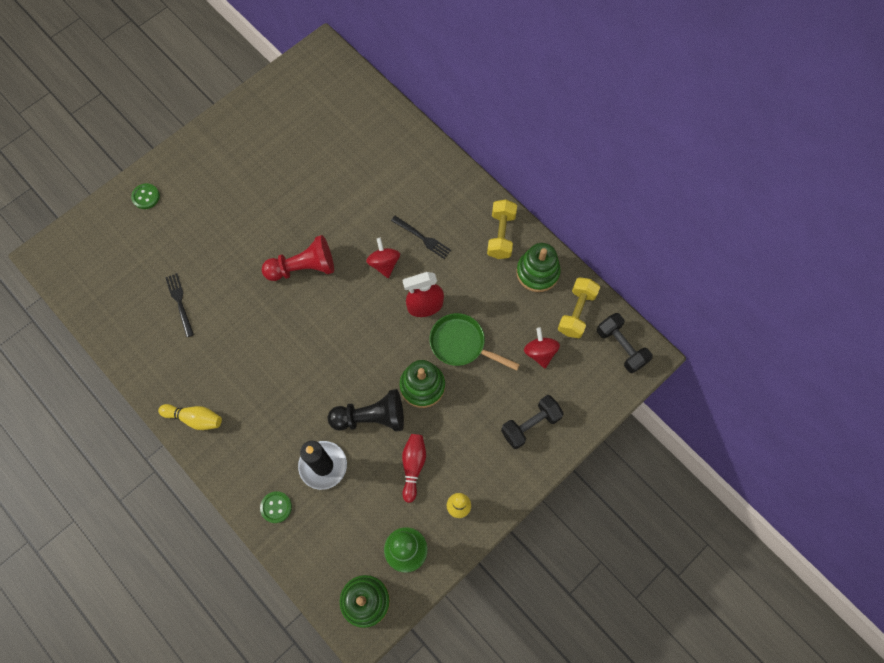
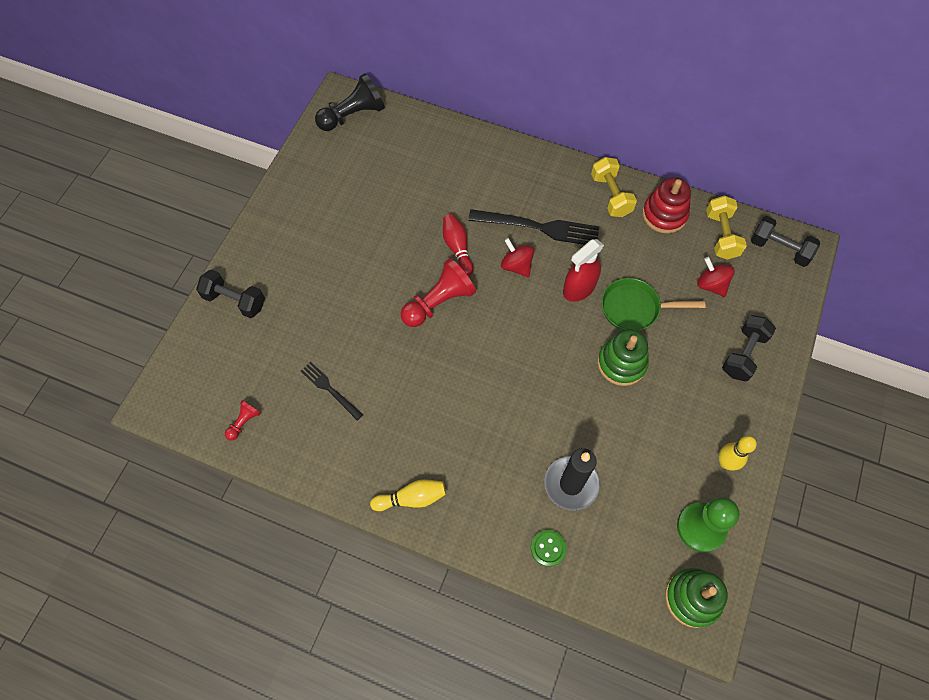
camera: 25 degrees left, 5 degrees down
(102, 300) = (244, 422): none -> red pawn
(146, 197) = (235, 301): green button -> black dumbbell
(371, 417) = (590, 415): black pawn -> black pawn (353, 115)
(413, 466) = (659, 443): red bowling pin -> red bowling pin (457, 248)
(423, 238) = (539, 227): black fork -> black fork, size x1.79
(537, 272) = (664, 214): green stacking toy -> red stacking toy

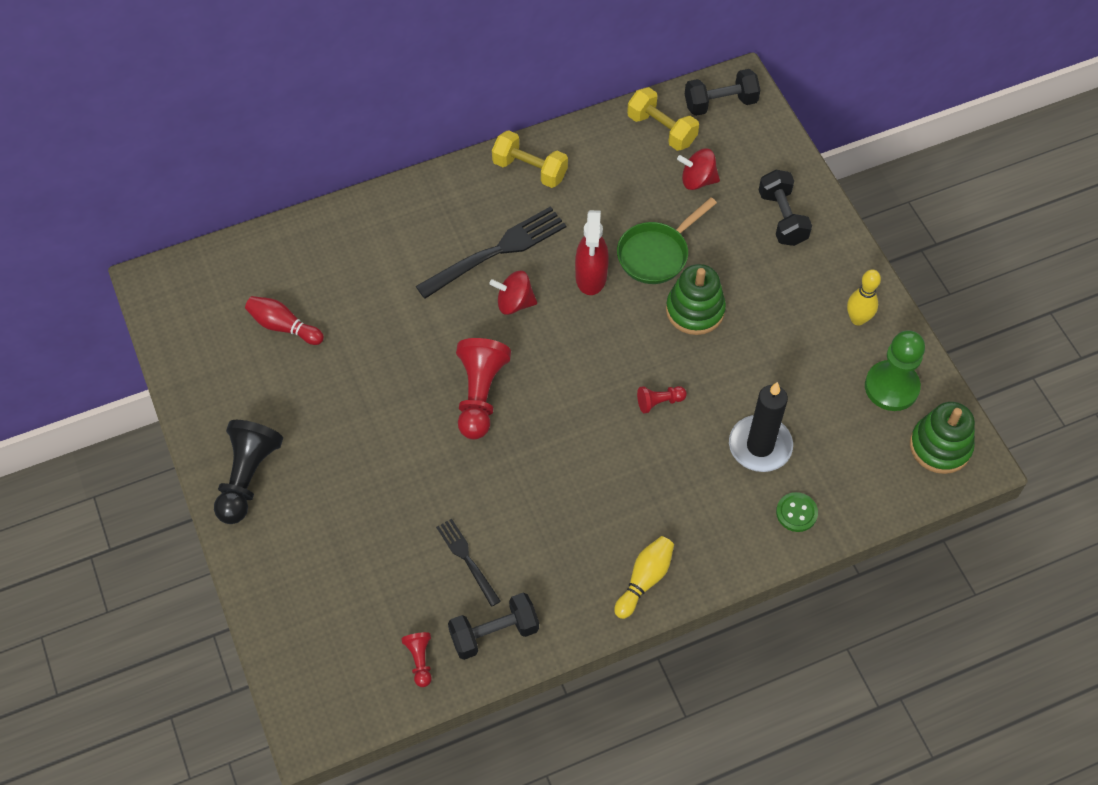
camera: 45 degrees left, 5 degrees down
(235, 301) = (278, 565): black dumbbell -> black dumbbell (494, 633)
(329, 389) = (467, 559): black fork -> black fork turned 60 degrees clockwise
(353, 115) = (189, 291): black pawn -> black pawn (247, 478)
(457, 248) = (442, 332): red bowling pin -> red bowling pin (284, 326)
(538, 399) = (659, 402): none -> red pawn
(664, 214) = (595, 150): red stacking toy -> none

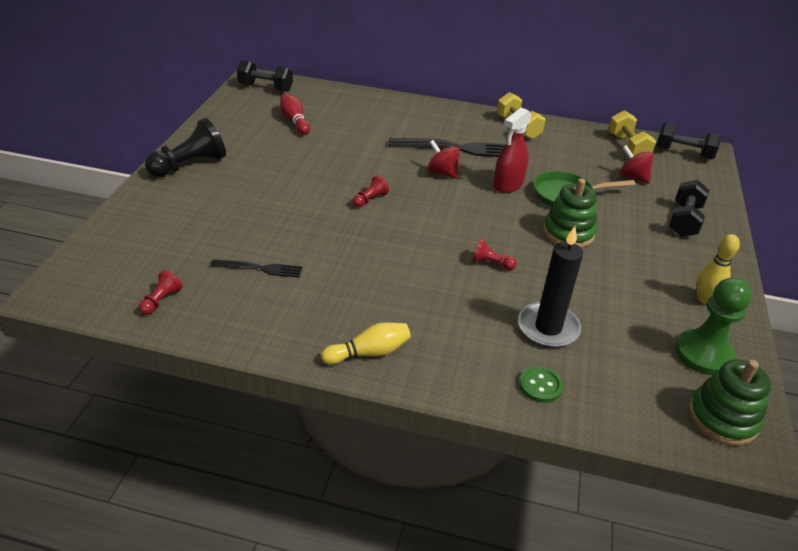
camera: 35 degrees right, 20 degrees down
(467, 559) = (261, 268): black fork -> black fork turned 90 degrees clockwise
(480, 395) = (370, 200): red pawn -> red pawn, size x0.49
(494, 633) = (226, 316): black dumbbell -> black dumbbell (266, 87)

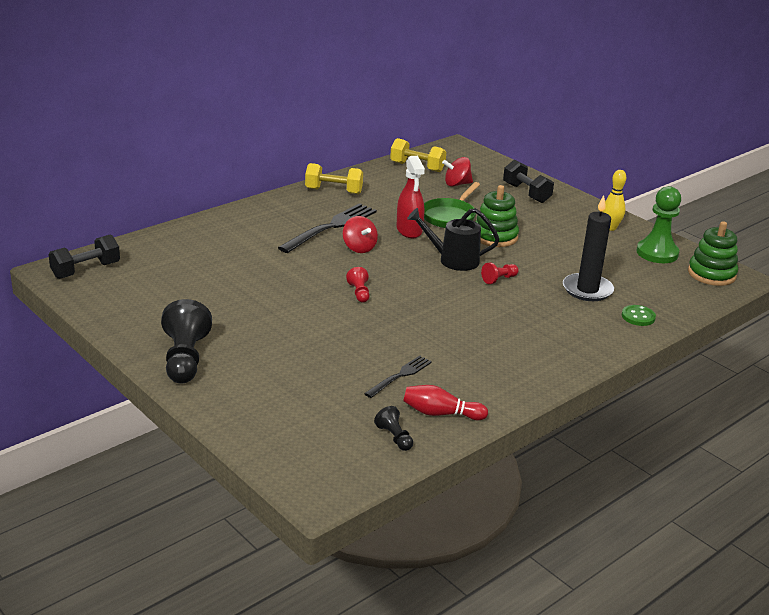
camera: 55 degrees left, 10 degrees down
(161, 301) = (394, 437): red pawn -> black pawn
(295, 121) = (178, 279): red bowling pin -> red bowling pin (441, 413)
(369, 353) = (550, 365): yellow bowling pin -> none
(442, 173) = (359, 248): red spinning top -> red spinning top turned 105 degrees counterclockwise
(489, 225) = (453, 260): none -> black watering can
(683, 153) = (450, 154): black dumbbell -> none

